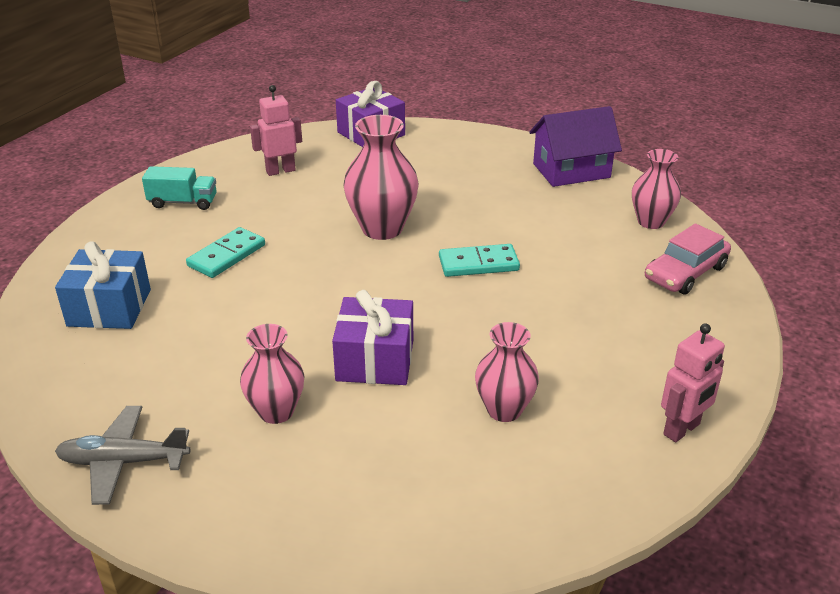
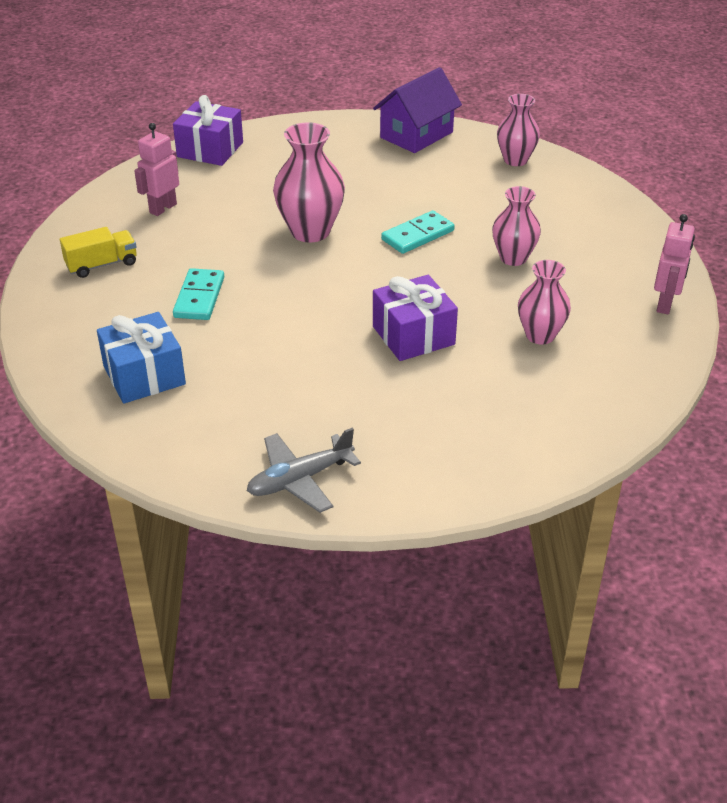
camera: 30 degrees left, 5 degrees up
(183, 202) = (102, 265): turquoise truck -> yellow truck
(276, 411) = (378, 399): pink vase -> pink vase (513, 258)
(685, 273) = (574, 193): pink car -> none

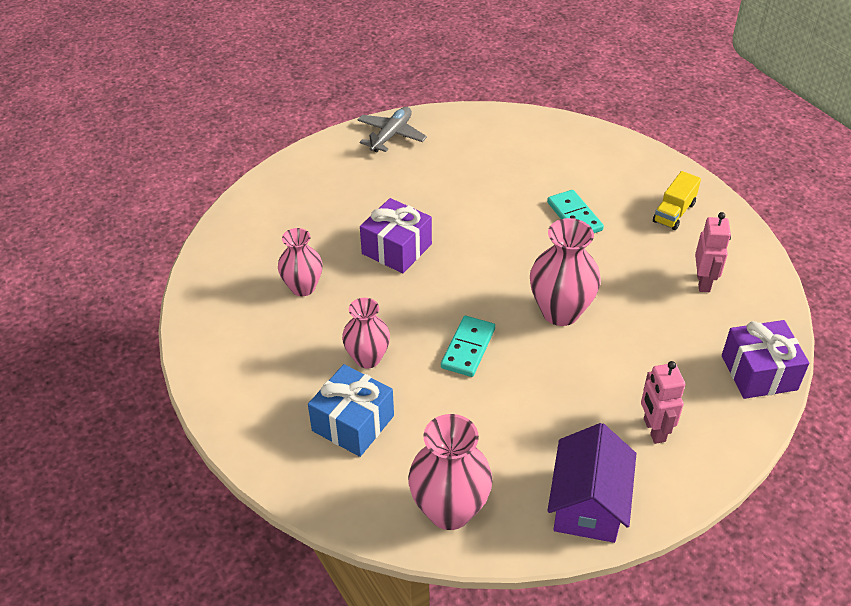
camera: 150 degrees right, 5 degrees up
(144, 375) = (542, 153): blue gift -> blue gift (353, 423)
(515, 160) = (449, 510): pink vase -> pink vase, size x1.52
(665, 304) = (212, 361): pink robot -> pink robot (654, 430)

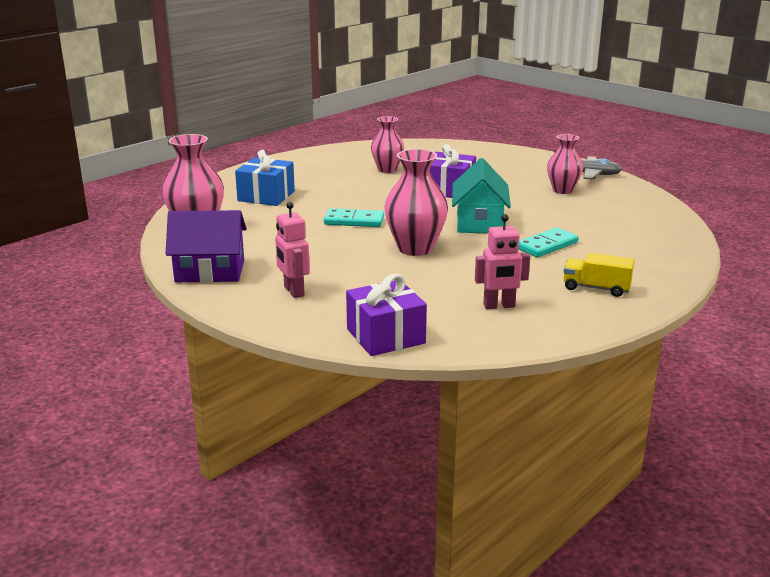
camera: 75 degrees right, 20 degrees down
(367, 358) = (328, 193): pink vase -> pink vase (562, 190)
(502, 248) = (479, 222): none -> turquoise house
(654, 430) = (293, 291): pink robot -> pink robot turned 90 degrees counterclockwise

